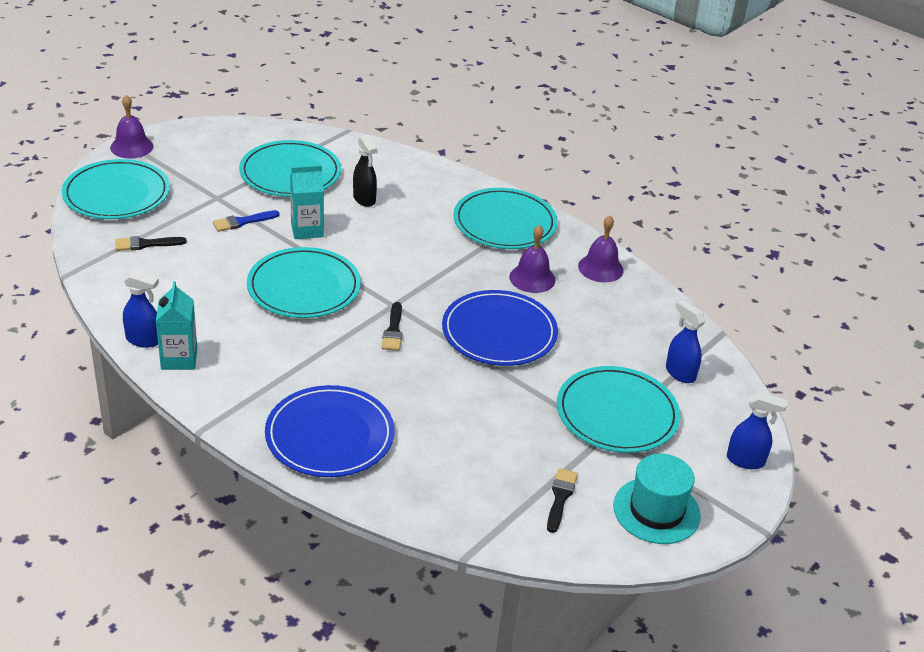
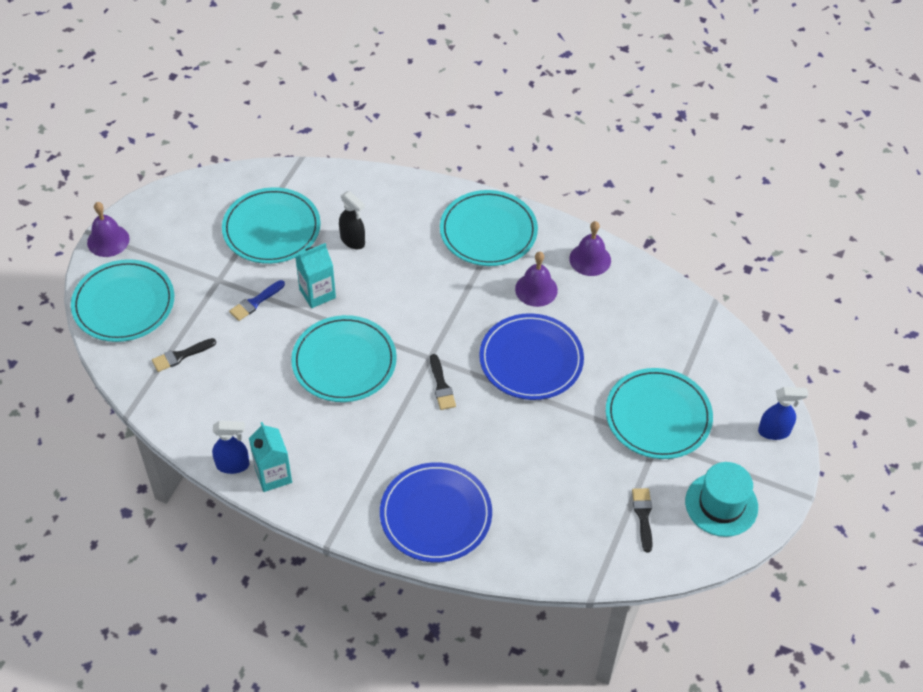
camera: 15 degrees left, 15 degrees up
(680, 373) = (694, 357): blue spray bottle -> none

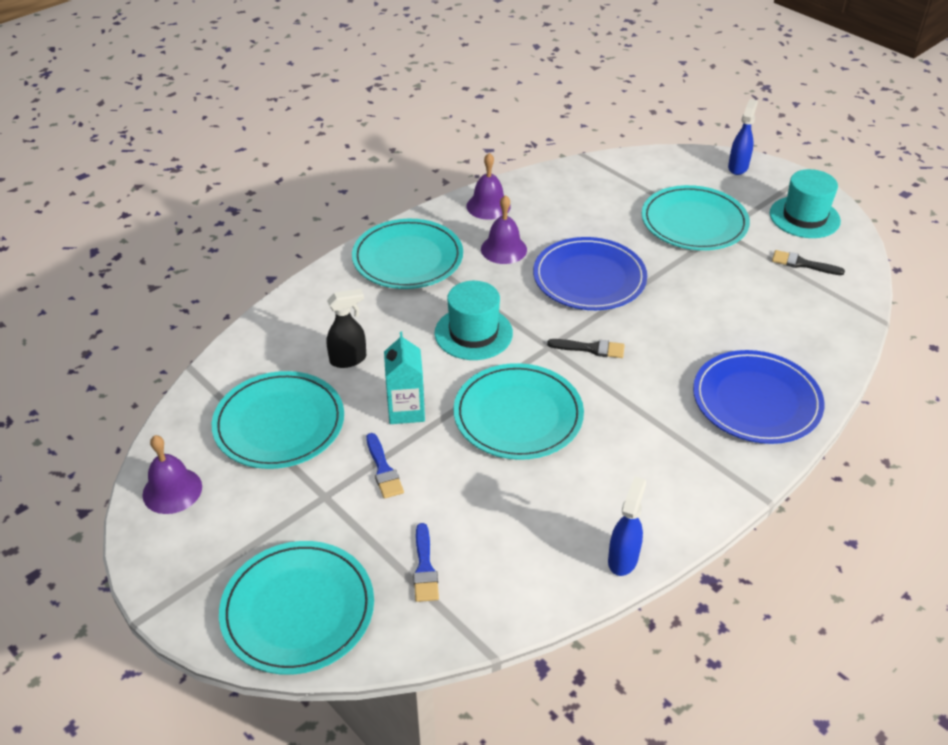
camera: 65 degrees left, 10 degrees down
(108, 240) = (172, 599): purple bell -> purple bell (172, 490)
(181, 356) = (425, 568): black brush -> blue brush
(273, 475) = (653, 523): turquoise carton -> none
(420, 304) = (473, 333): none -> turquoise hat

